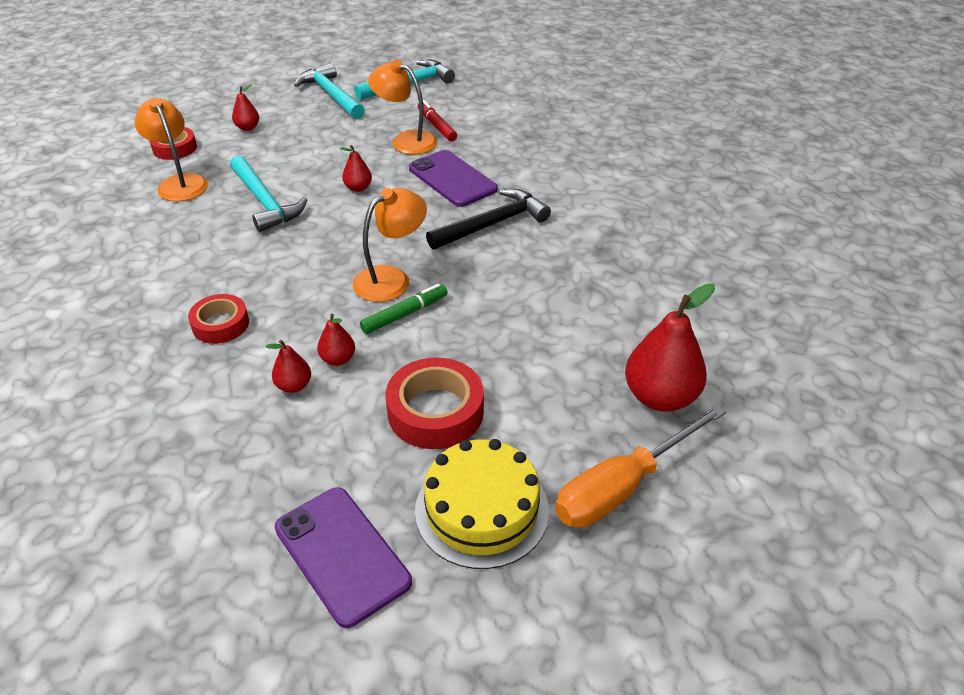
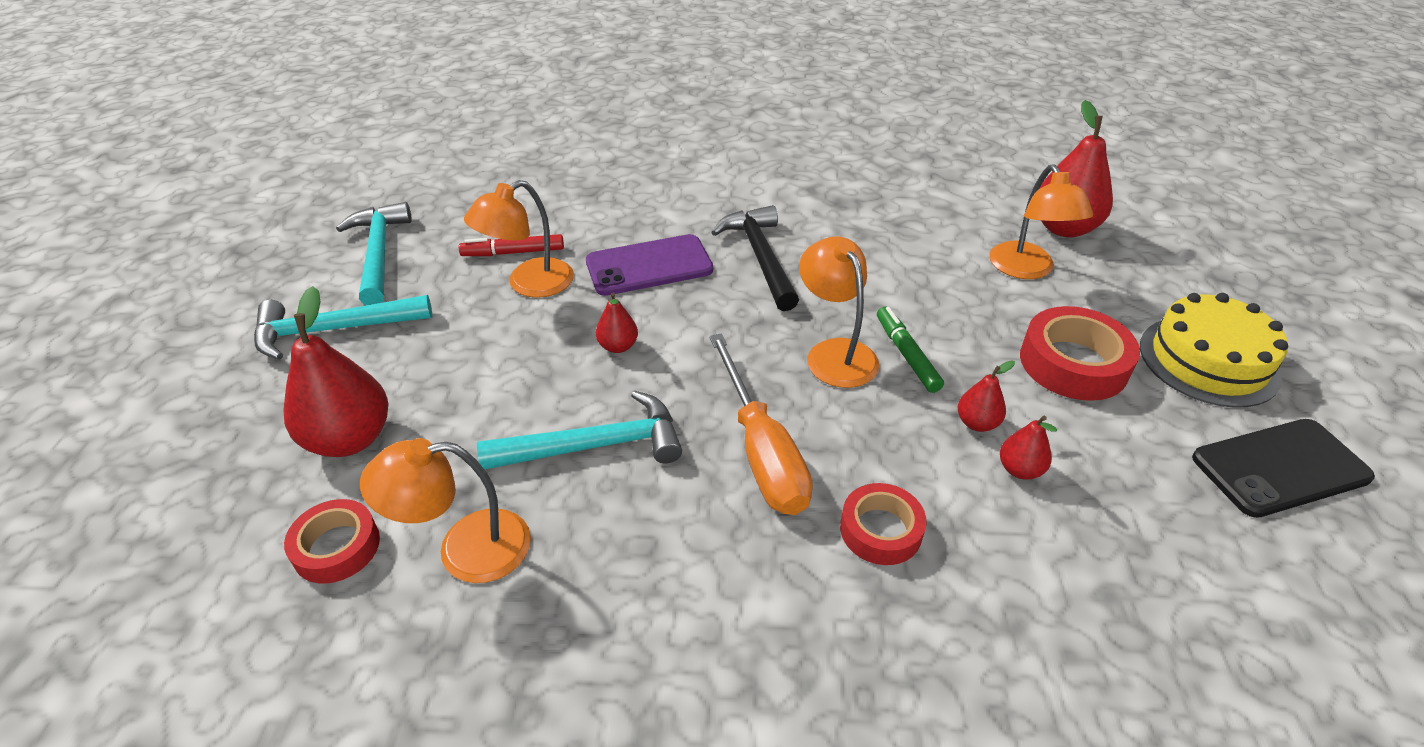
camera: 70 degrees left, 0 degrees up
(248, 128) = (350, 439): red pear -> red pear, size x2.01
(342, 555) = (1280, 468): purple phone -> black phone
(566, 374) = (1026, 269): none -> orange lamp
(623, 486) = (1173, 275): orange screwdriver -> orange screwdriver (761, 451)

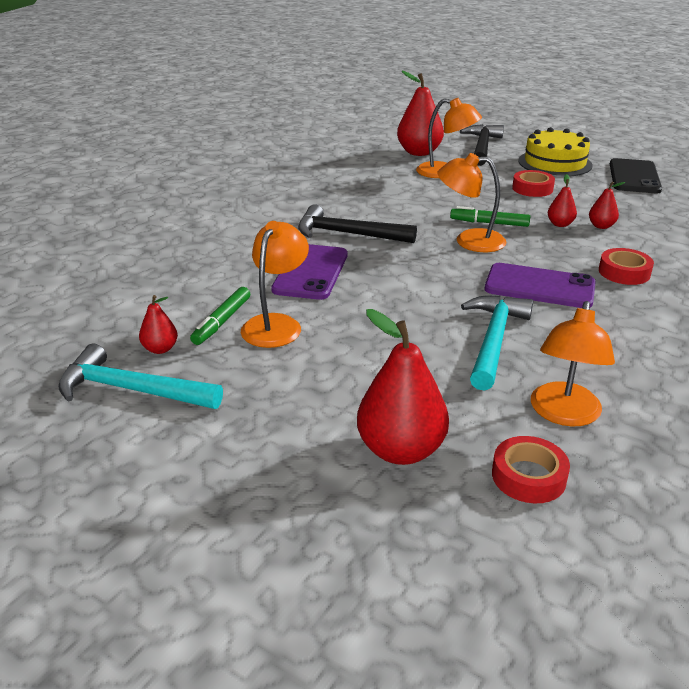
camera: 60 degrees left, 10 degrees down
(334, 330) = (231, 436): turquoise hammer -> none
(513, 252) = (222, 321): red marker -> green marker
(529, 284) = (276, 324): orange lamp -> orange lamp turned 150 degrees counterclockwise
(618, 346) = (394, 306): red pear -> red pear (160, 349)
(761, 451) = (539, 286): orange screwdriver -> purple phone
(1073, 363) = (532, 188): red tape -> red tape, size x0.64
(1165, 273) = (482, 147): none -> black hammer

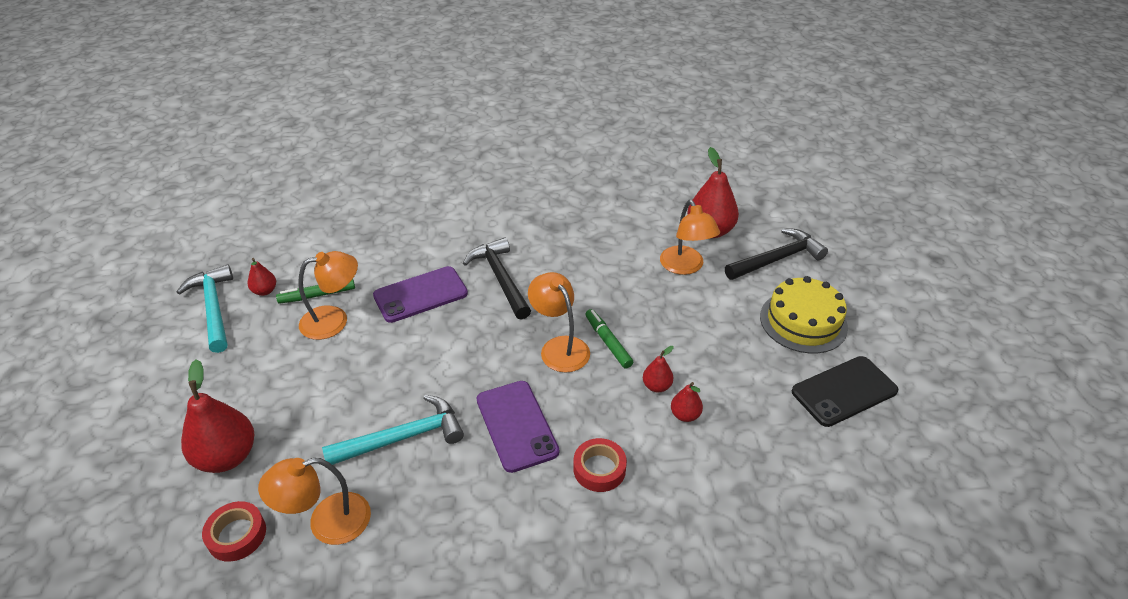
camera: 50 degrees right, 10 degrees up
(532, 188) = (717, 334): red tape -> none

